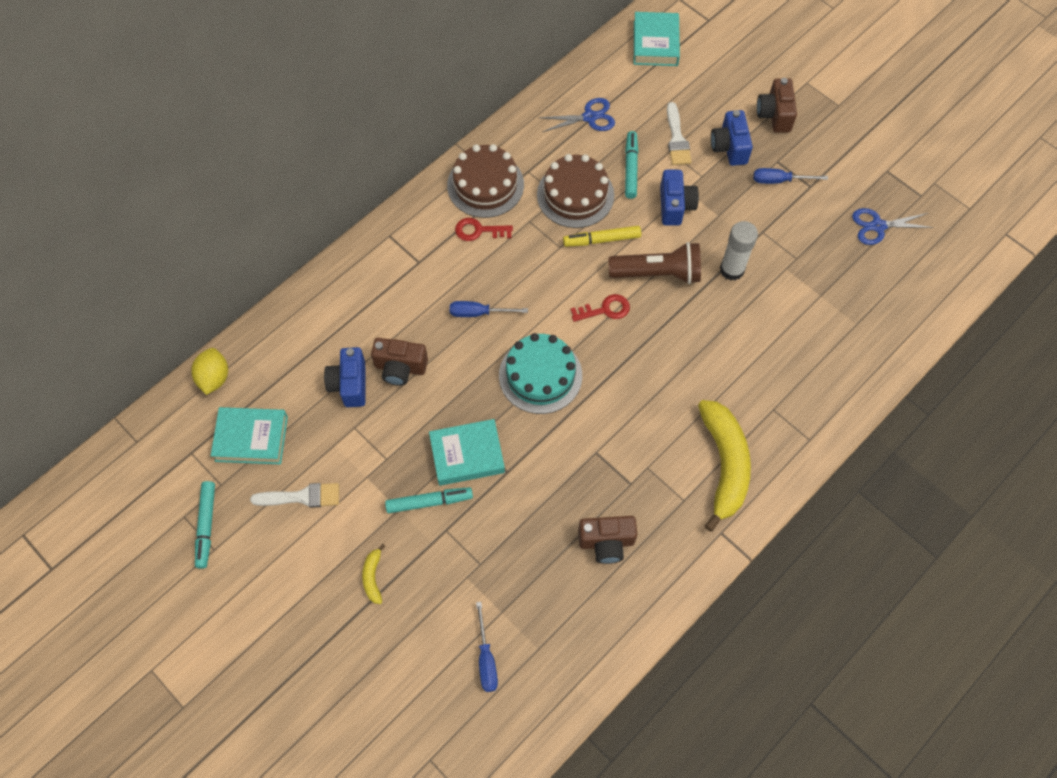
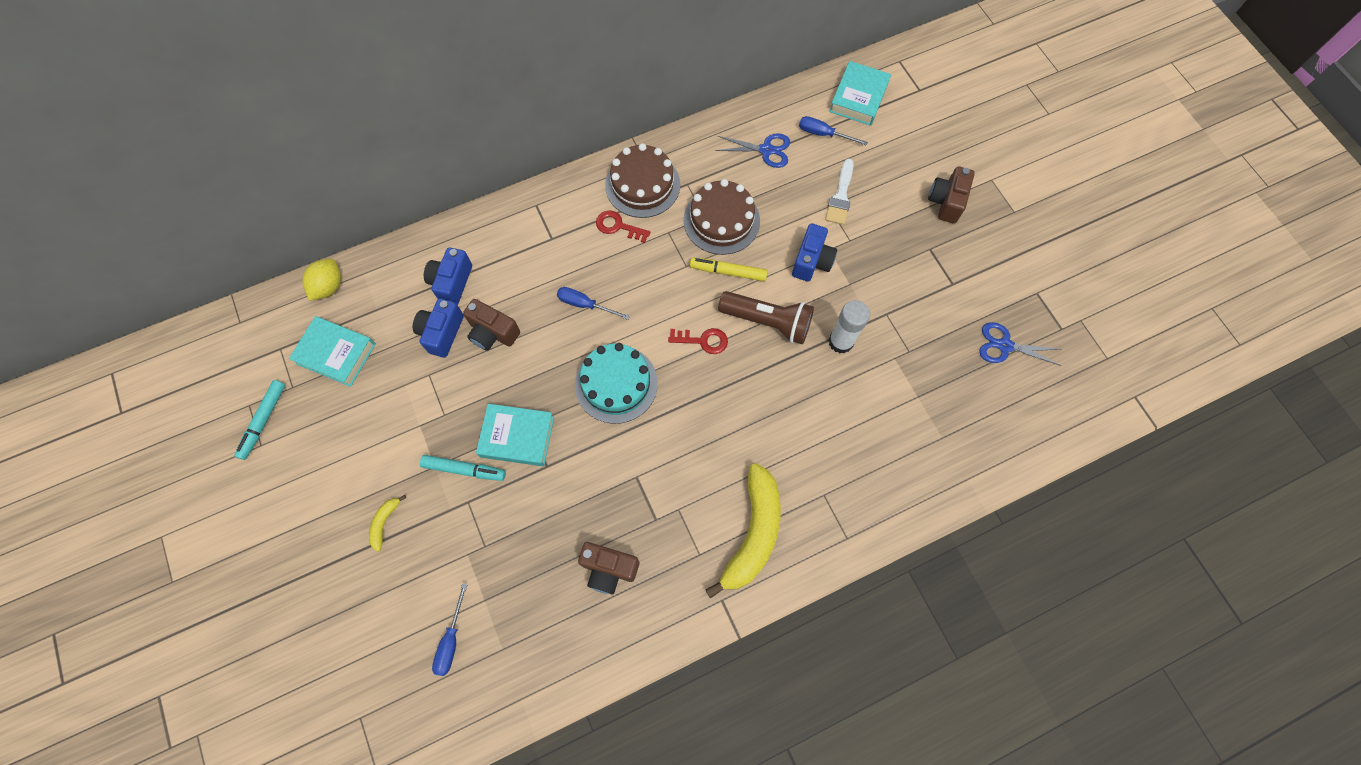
camera: 20 degrees right, 5 degrees up
(302, 497) = (356, 424): white brush -> none
(630, 168) = (784, 211): turquoise marker -> none
(729, 147) = (888, 220): blue camera -> blue camera (452, 282)
(779, 180) = (924, 268): blue screwdriver -> blue screwdriver (823, 134)

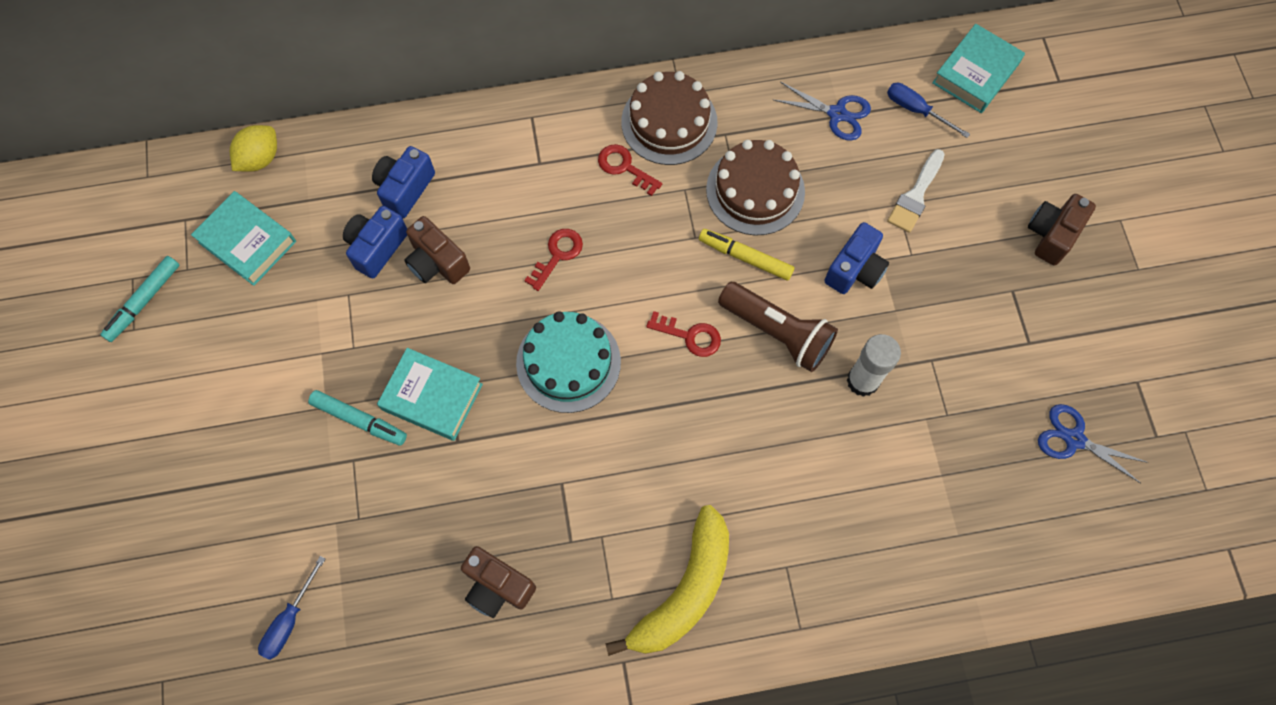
camera: 15 degrees right, 0 degrees up
(385, 522) = (250, 459): yellow banana -> none
(585, 304) = (557, 255): blue screwdriver -> red key

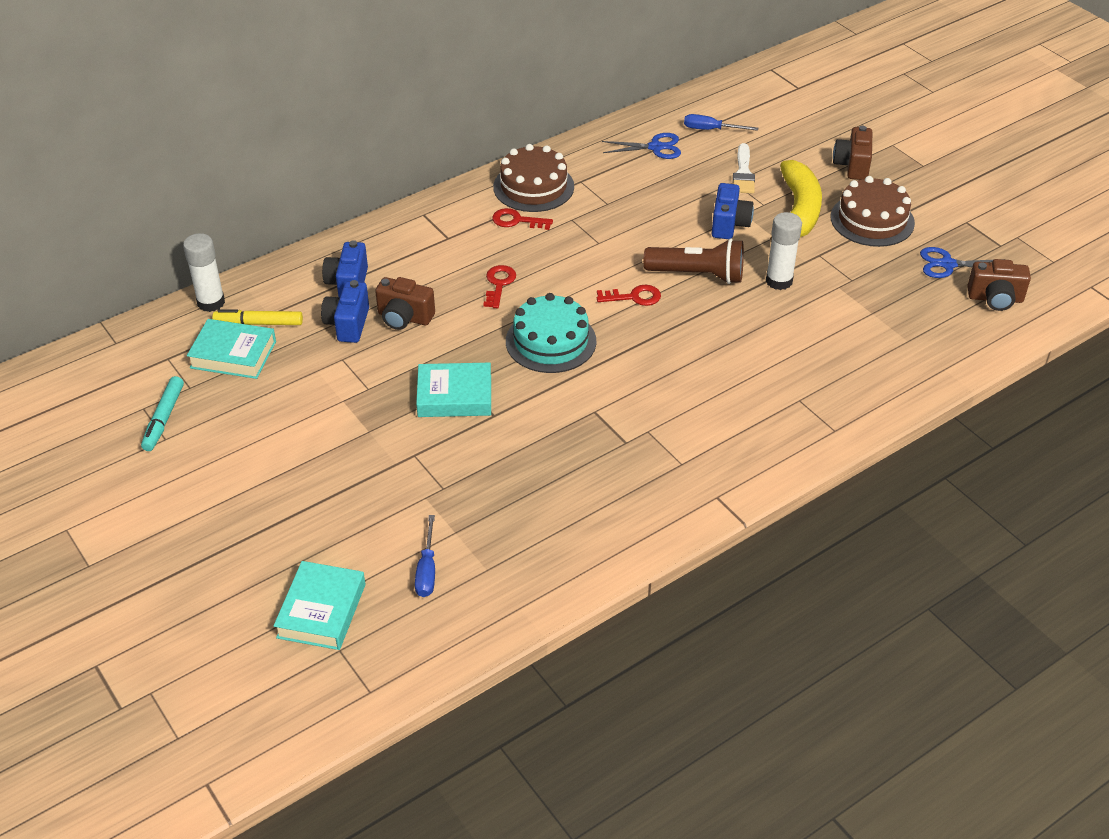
camera: 25 degrees left, 25 degrees down
(260, 158) = (211, 302): yellow lemon -> white glue stick
(359, 420) = (403, 429): turquoise marker -> none
(497, 586) = (586, 488): brown camera -> brown camera (995, 299)
(684, 591) = (733, 439): yellow banana -> yellow banana (798, 211)
(745, 257) = (644, 242): yellow marker -> yellow marker (259, 323)
(755, 190) = (625, 204): brown cake -> brown cake (872, 220)
(975, 73) = (738, 99): turquoise book -> turquoise book (321, 611)

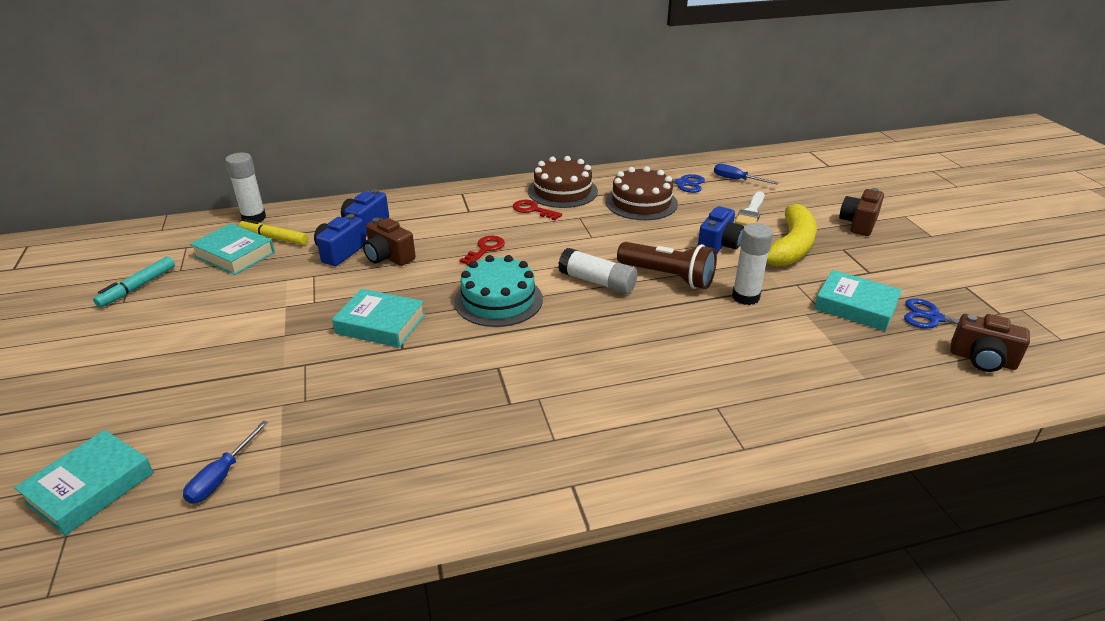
camera: 20 degrees right, 10 degrees down
(634, 297) = (597, 282): red key -> white glue stick
(872, 220) = (863, 267): brown cake -> brown cake (641, 202)
(878, 268) = (855, 306): none -> turquoise book

